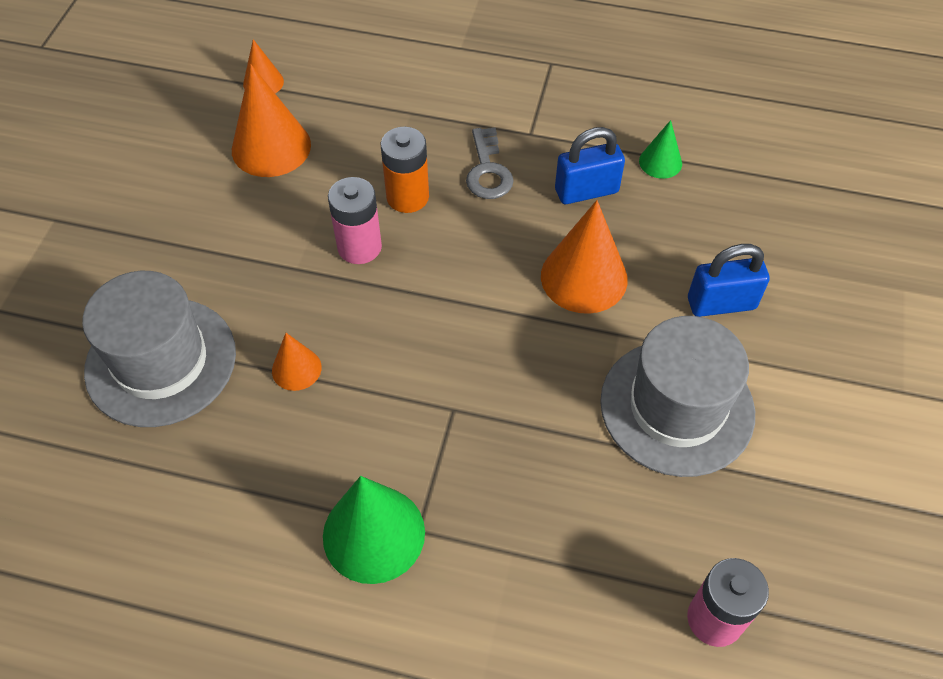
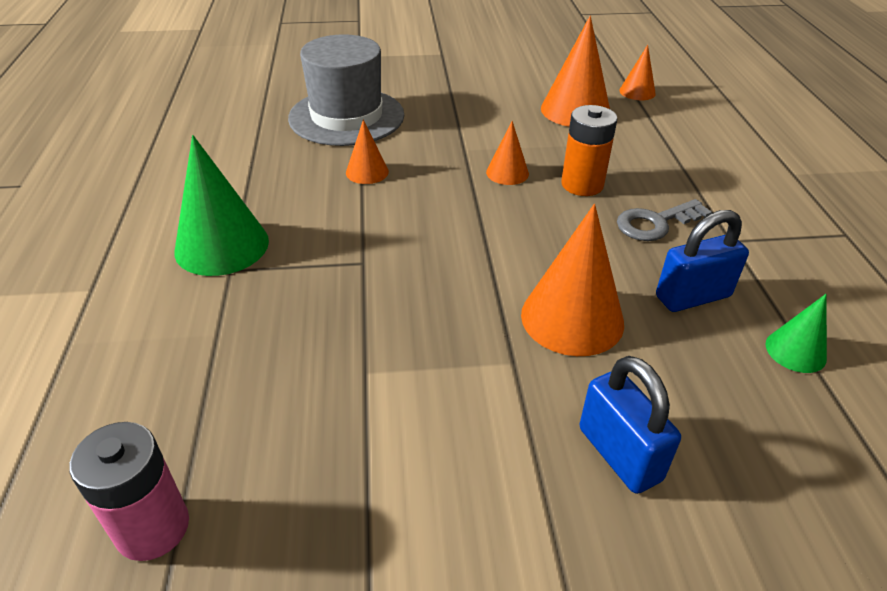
camera: 70 degrees right, 15 degrees down
(359, 247) = (507, 173): pink battery -> orange cone
(586, 191) = (692, 296): blue padlock -> blue padlock turned 75 degrees counterclockwise
(677, 407) = (437, 435): grey hat -> none

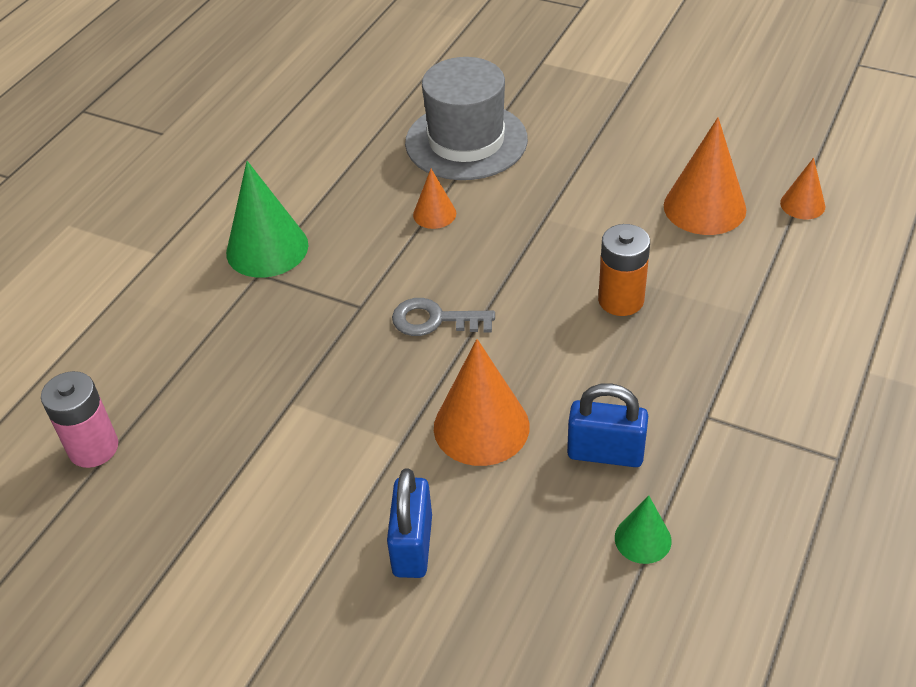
camera: 35 degrees right, 5 degrees up
(507, 173) = (561, 260): orange cone -> none
(655, 223) = (650, 369): grey key -> grey key (434, 320)

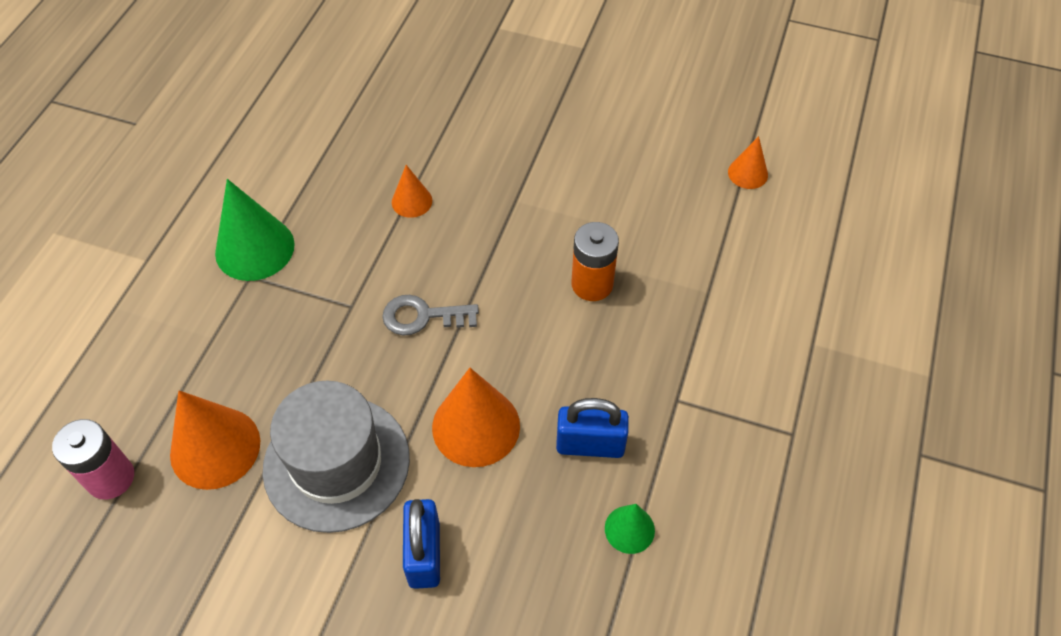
camera: 10 degrees left, 10 degrees up
(466, 141) = (434, 119): grey hat -> grey hat (336, 463)
(704, 207) = (660, 181): orange cone -> orange cone (215, 447)

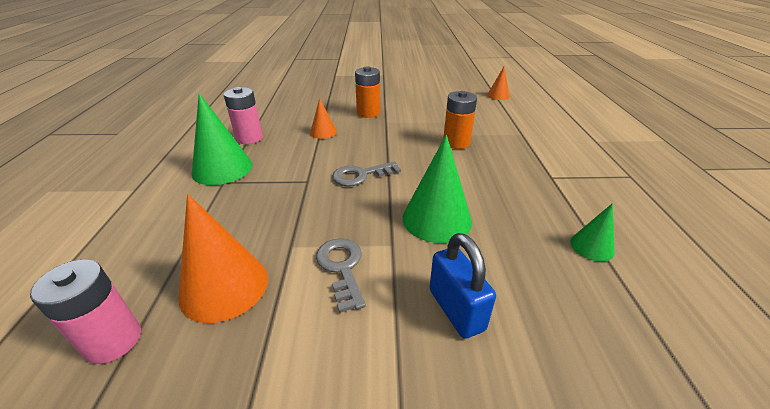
camera: 20 degrees left, 20 degrees down
(305, 187) = (249, 138): none -> pink battery
(336, 463) = (342, 268): grey hat -> grey key
(476, 426) = (437, 219): orange cone -> green cone
(500, 167) = (368, 113): none -> orange battery
(590, 444) = (521, 209): blue padlock -> none

